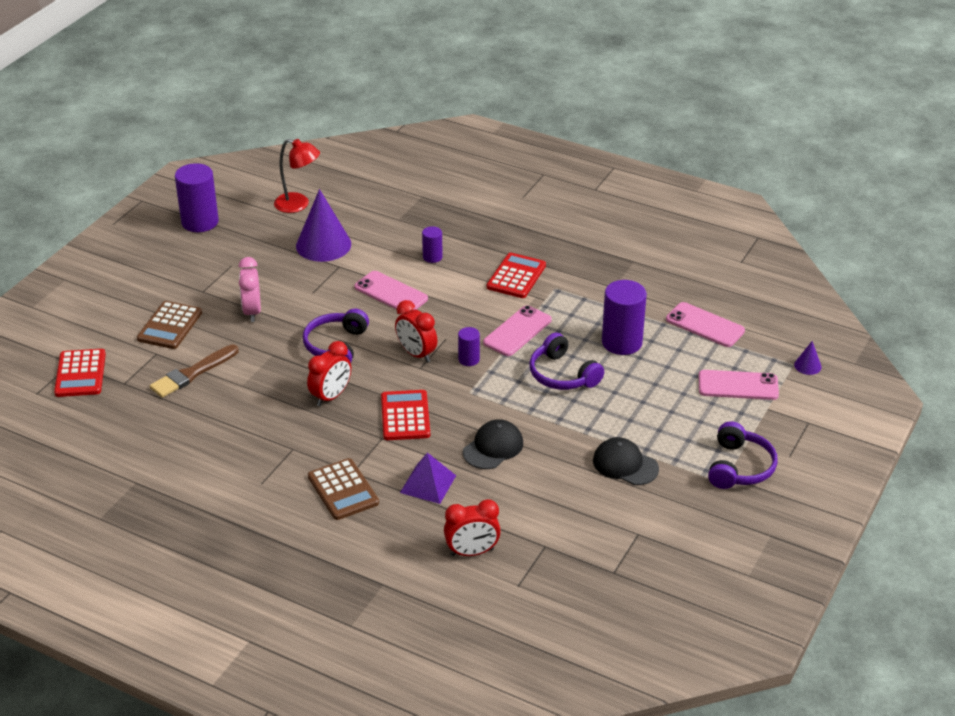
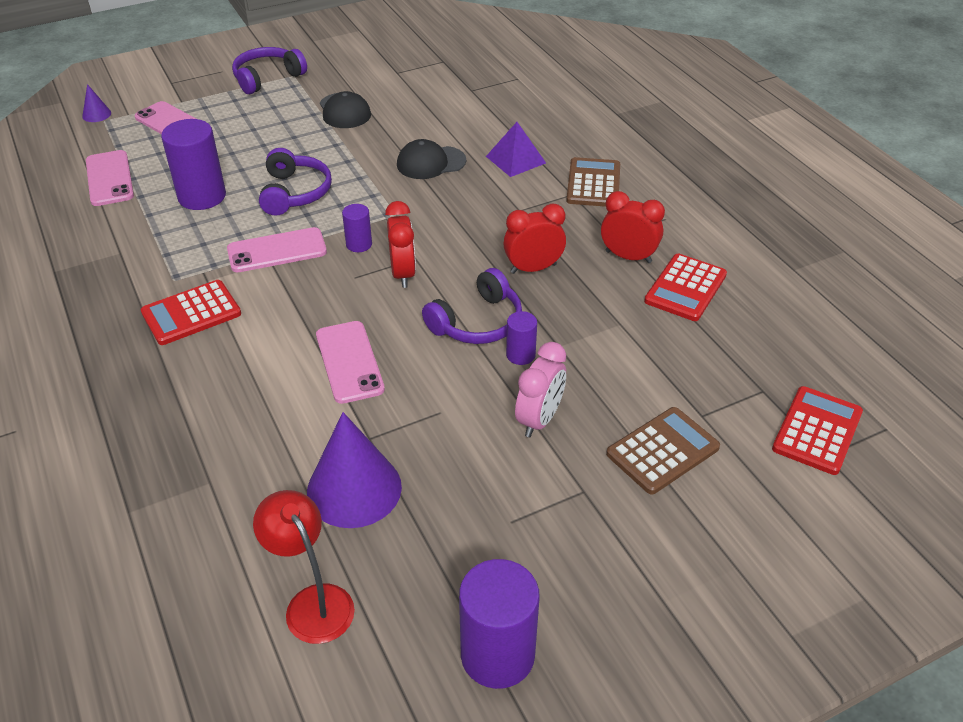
camera: 145 degrees left, 5 degrees up
(192, 373) = (669, 365): brown brush -> none
(405, 416) = (478, 219): red calculator -> red calculator (685, 288)
(432, 257) = (244, 390): purple cylinder -> purple cylinder (520, 355)
(472, 552) = (529, 106): red clock -> red clock (628, 257)

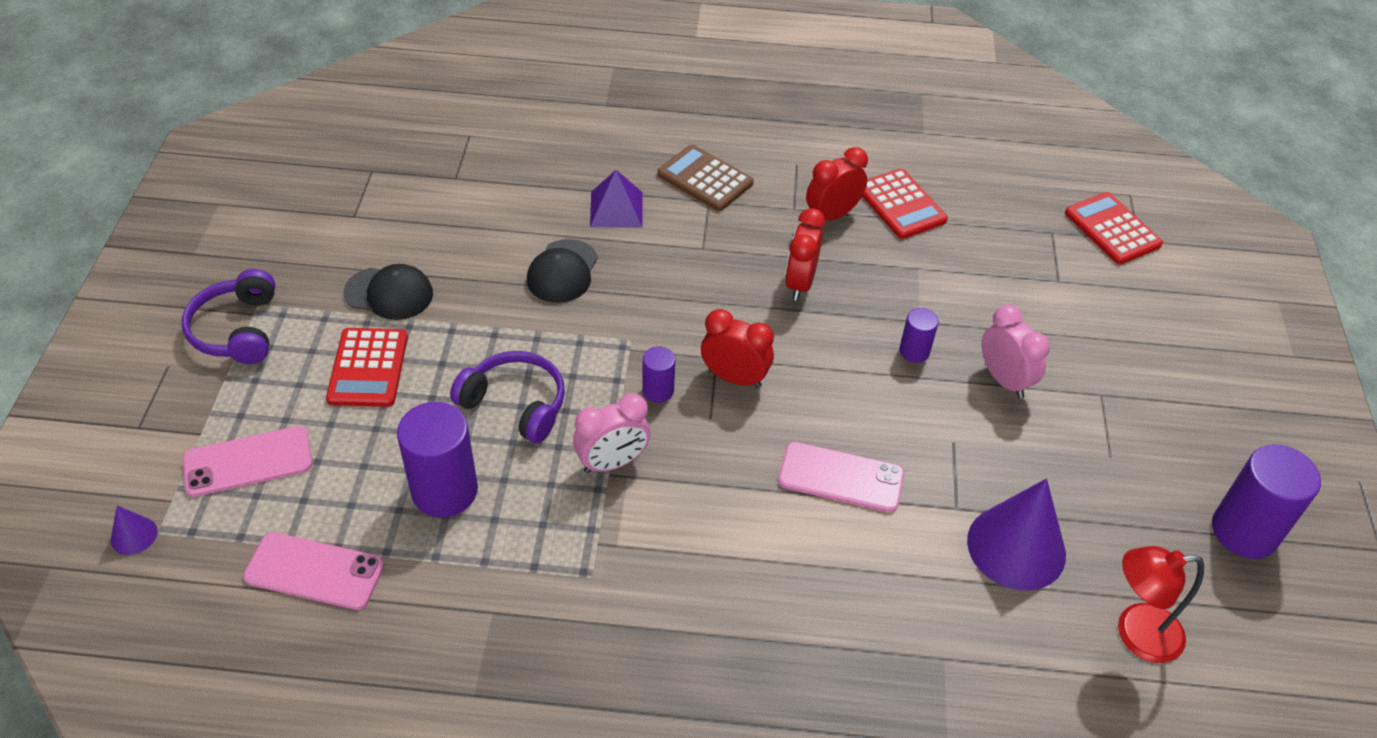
camera: 60 degrees left, 5 degrees up
(191, 313) = (666, 581): red calculator -> red calculator (368, 368)
(277, 251) = (612, 462): pink phone -> pink clock
(477, 322) = (848, 358): purple headphones -> none
(662, 451) = (1084, 324): brown calculator -> none

